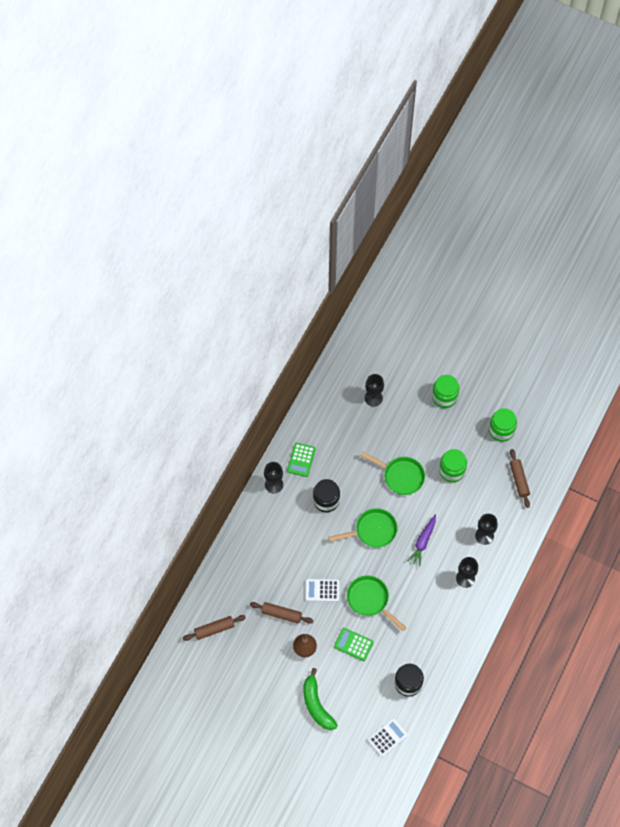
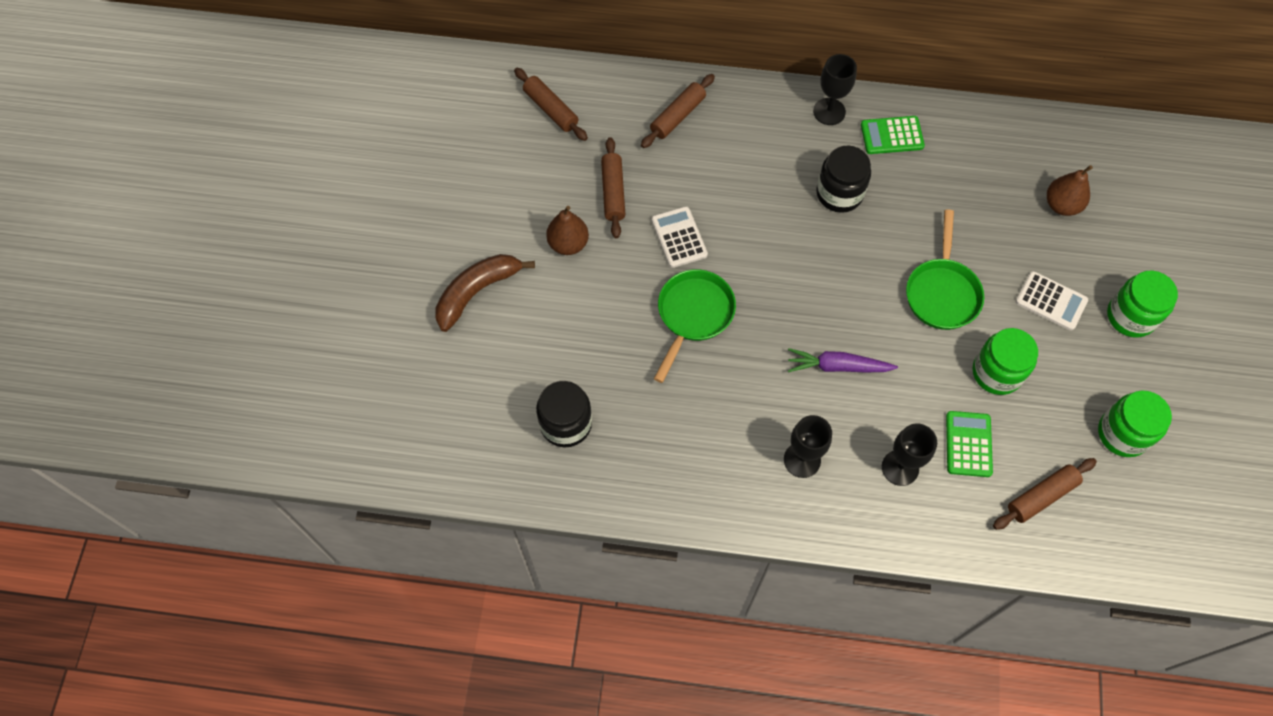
camera: 70 degrees right, 0 degrees up
(246, 563) = (678, 116): none -> brown rolling pin
(316, 704) = (477, 292): green banana -> brown banana
(353, 644) = (603, 314): green calculator -> green calculator (968, 444)
(373, 398) = (1061, 205): black goblet -> brown pear
(373, 531) = (820, 280): green pan -> none
(387, 737) = (456, 421): white calculator -> white calculator (1051, 301)

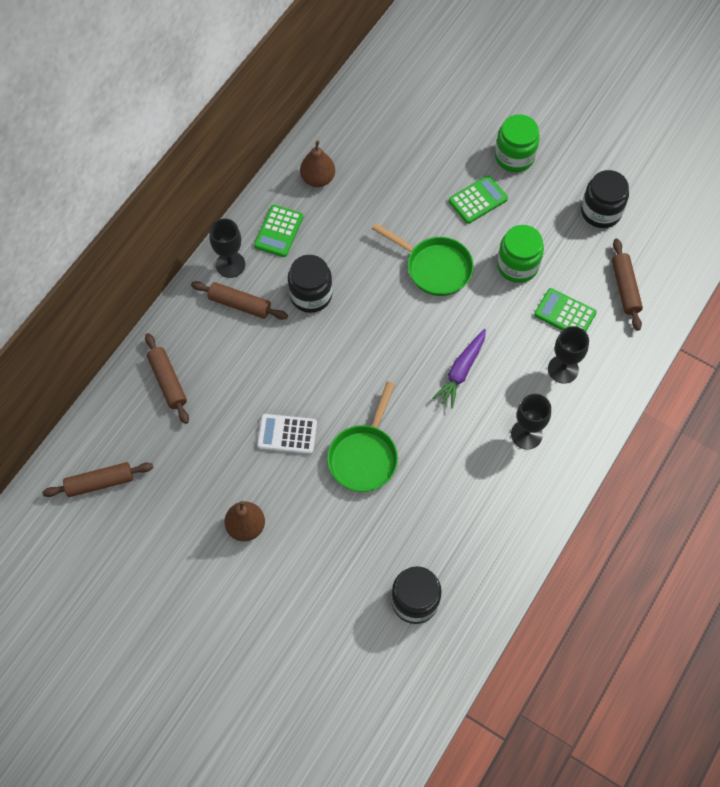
camera: 65 degrees left, 0 degrees up
(477, 292) = (254, 624): brown banana -> none
(613, 192) = (214, 467): brown rolling pin -> brown rolling pin (240, 304)
(693, 315) = (364, 456): green pan -> green pan turned 120 degrees counterclockwise
(1051, 301) = (478, 200): white calculator -> green calculator
(1061, 205) = (403, 150): brown pear -> brown pear (318, 178)
(1122, 433) = (601, 211): green jar -> black jar

